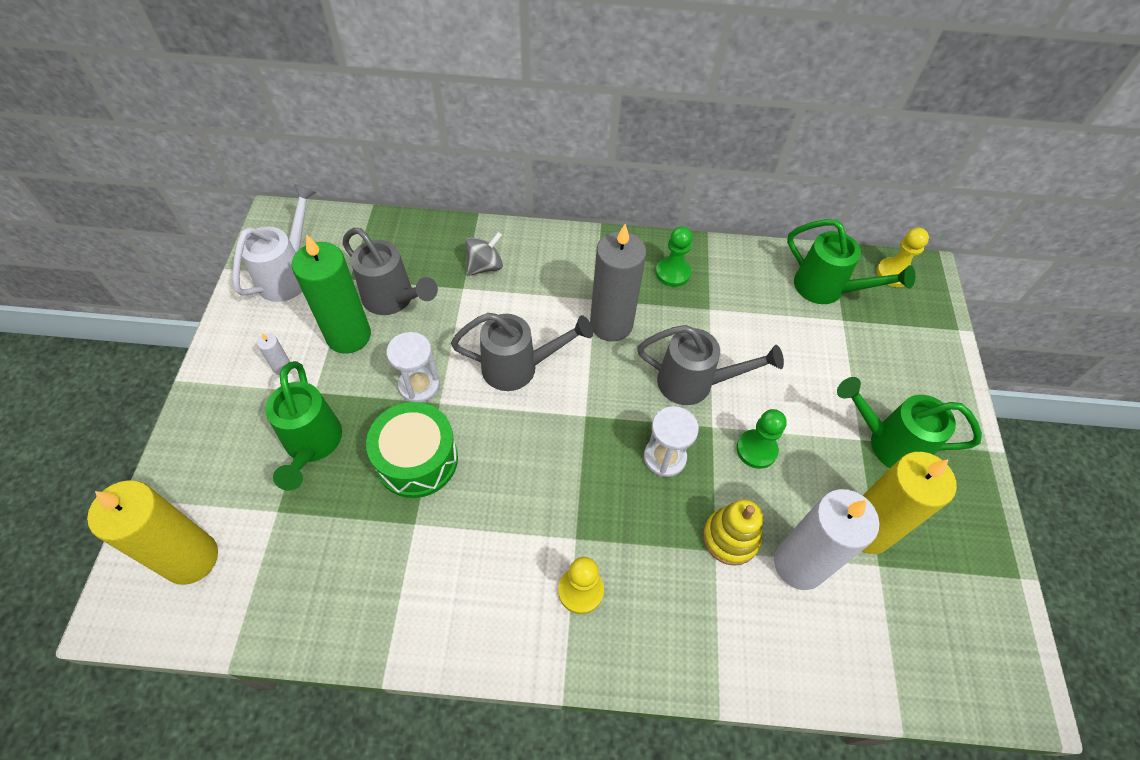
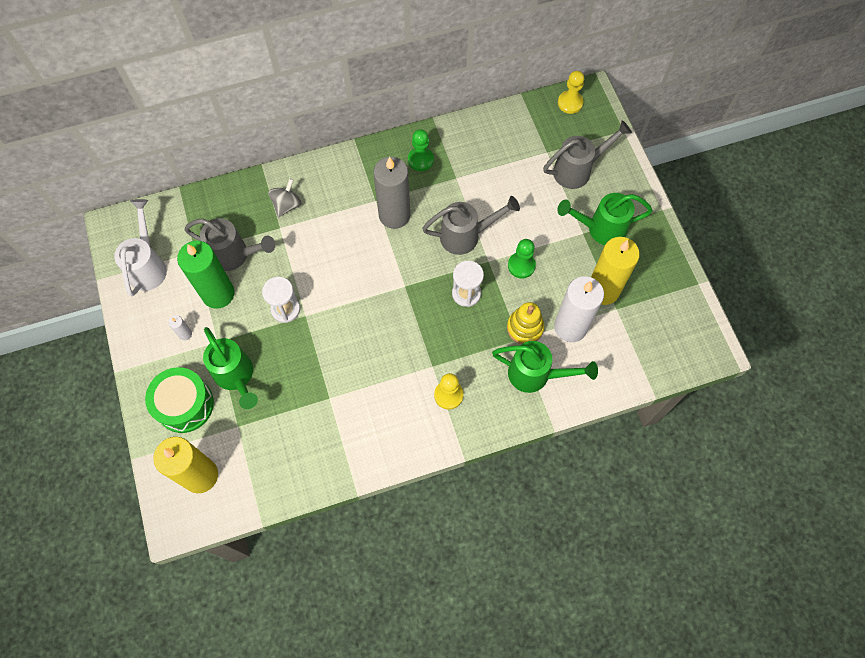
camera: 20 degrees left, 10 degrees up
(417, 459) = (310, 358): green drum -> green drum (185, 404)
(519, 367) = (346, 270): grey watering can -> grey watering can (578, 170)
(827, 289) = (529, 132): green watering can -> green watering can (536, 375)

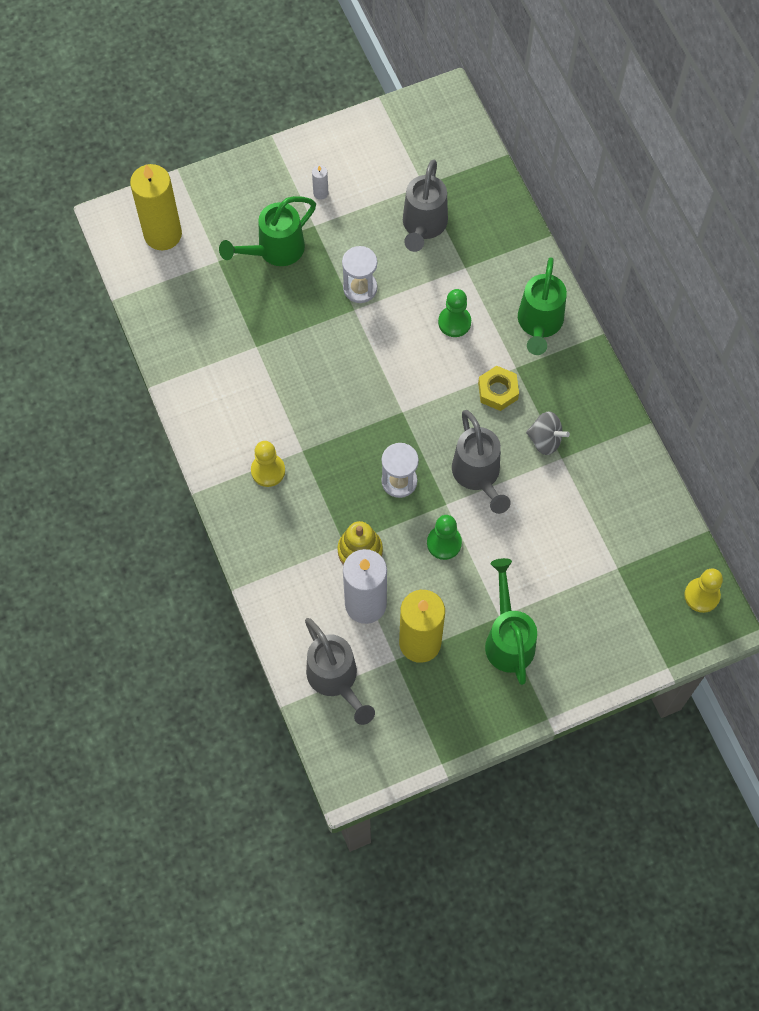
camera: 85 degrees right, 0 degrees up
(148, 265) = (400, 142): white watering can -> none
(185, 404) = (239, 206): green drum -> none
(218, 294) = (372, 217): green candle -> none
(287, 205) = (497, 271): grey spinning top -> grey spinning top (545, 440)
(394, 215) = (498, 391): grey candle -> yellow nut
(420, 160) = (582, 414): green pawn -> green pawn (454, 322)
(536, 375) = (300, 566): green watering can -> green watering can (539, 325)
(578, 170) = (594, 608): grey watering can -> grey watering can (336, 680)

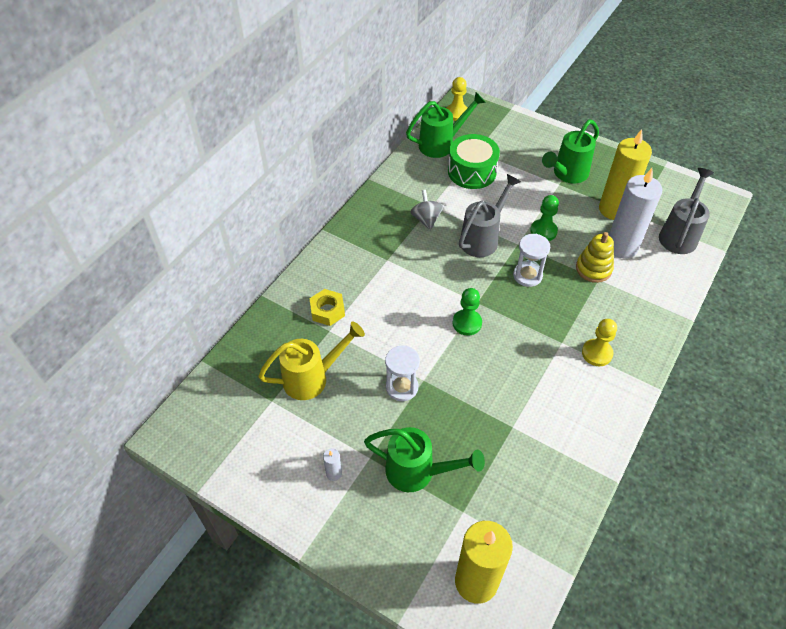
camera: 125 degrees left, 15 degrees down
(423, 227) = (312, 378): grey watering can -> yellow watering can
(454, 322) = (381, 311): green pawn -> green pawn (467, 323)
(498, 391) = (413, 260): yellow nut -> yellow nut (327, 311)
(539, 325) = (343, 264): green watering can -> green watering can (441, 144)
(585, 537) = (472, 171): none -> green drum

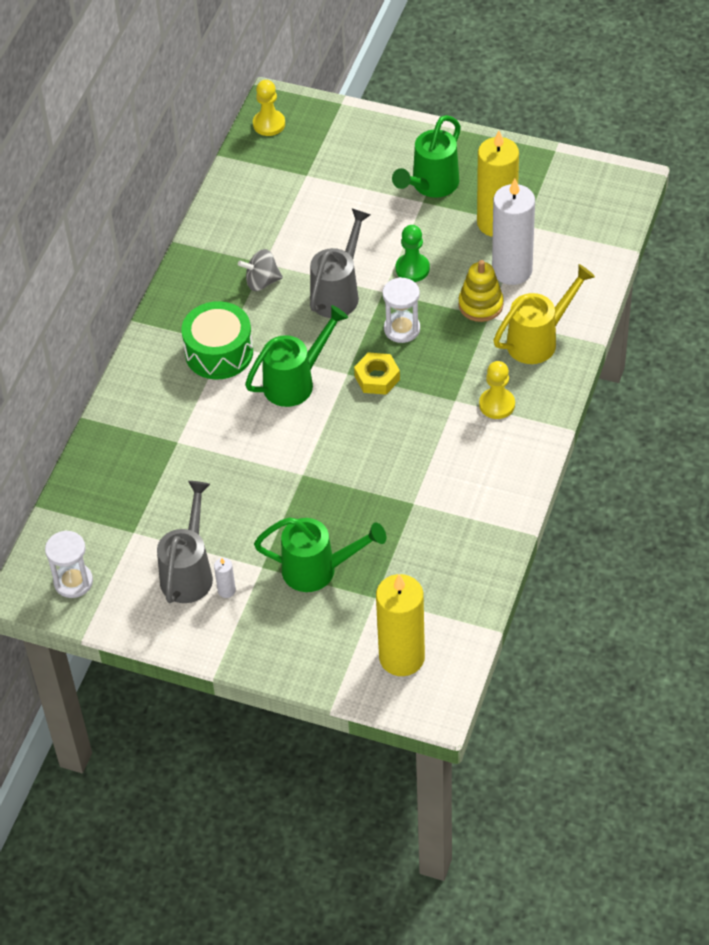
camera: 10 degrees left, 0 degrees up
(312, 378) = (173, 498): yellow watering can -> yellow watering can (539, 340)
(327, 311) = (168, 419): yellow nut -> yellow nut (377, 378)
(402, 387) = (279, 487): white hourglass -> white hourglass (73, 582)
(426, 219) = (262, 282): grey spinning top -> grey spinning top turned 75 degrees counterclockwise
(441, 144) = (258, 174): green watering can -> green watering can (296, 382)
(467, 323) = (339, 400): green pawn -> none
(472, 171) = (307, 206): green drum -> green drum (219, 352)
(679, 234) = (581, 240): grey watering can -> grey watering can (189, 572)

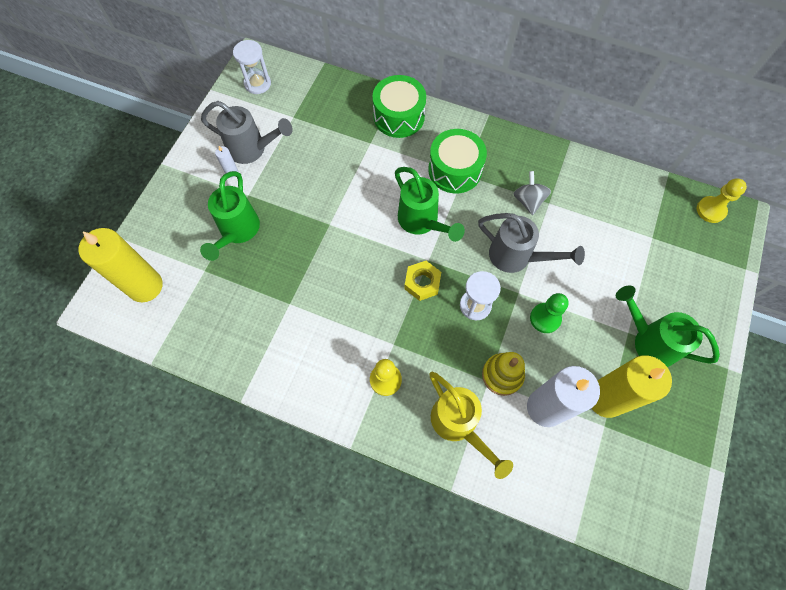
camera: 90 degrees right, 15 degrees up
(134, 414) = (399, 116): none -> green drum

